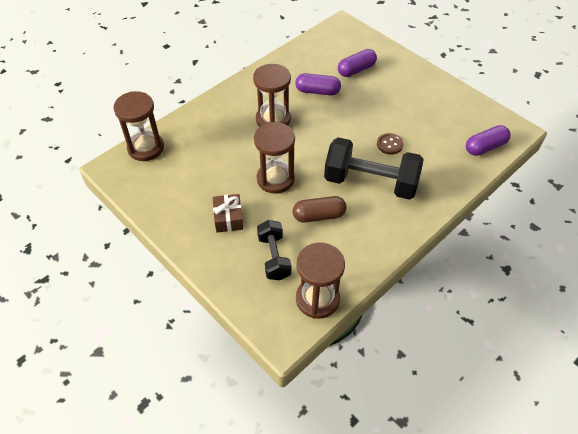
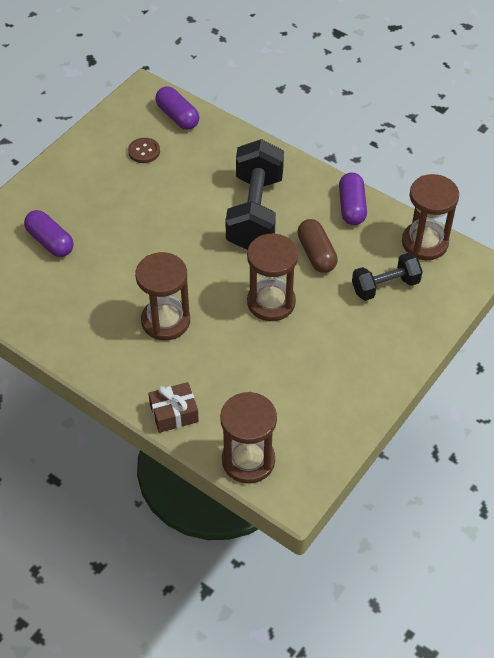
camera: 100 degrees left, 0 degrees up
(228, 218) = (343, 339): brown gift -> brown gift (174, 413)
(317, 91) = (101, 279): purple capsule -> purple capsule (351, 207)
(389, 144) = (189, 199): brown button -> brown button (144, 151)

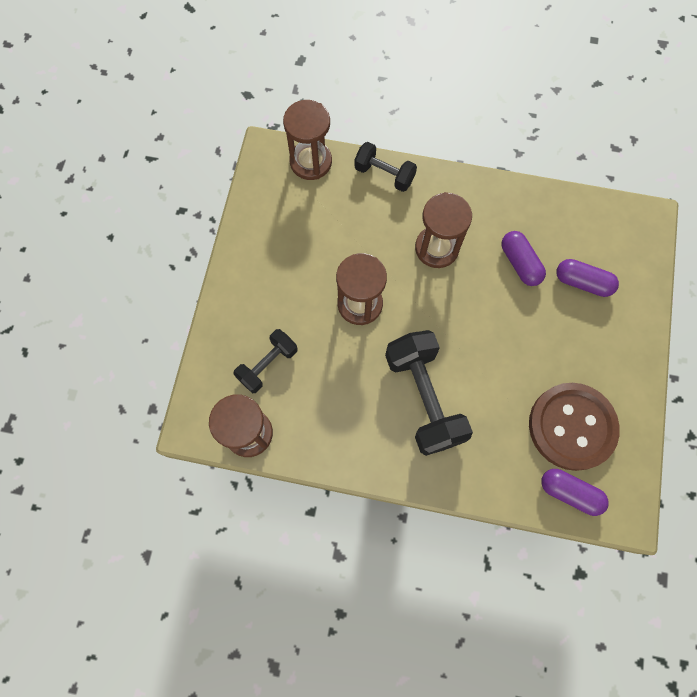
camera: 155 degrees right, 20 degrees up
(144, 151) = (571, 426): brown button -> brown button, size x2.48
(174, 413) = (384, 174): brown gift -> black dumbbell
(316, 254) = (344, 374): brown capsule -> none
(351, 207) = (335, 447): purple capsule -> purple capsule (520, 263)

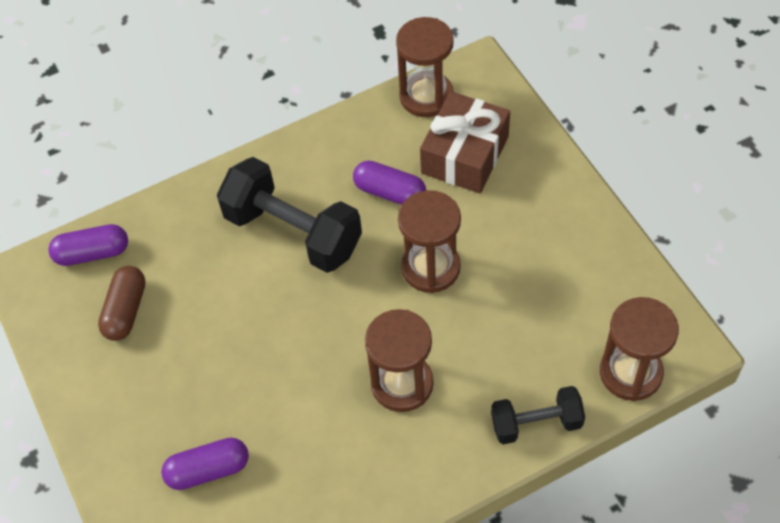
camera: 145 degrees right, 15 degrees down
(268, 365) = (465, 155): black dumbbell -> brown gift
(520, 263) = (296, 438): purple capsule -> purple capsule (390, 192)
(571, 426) = (126, 310): brown button -> brown capsule

